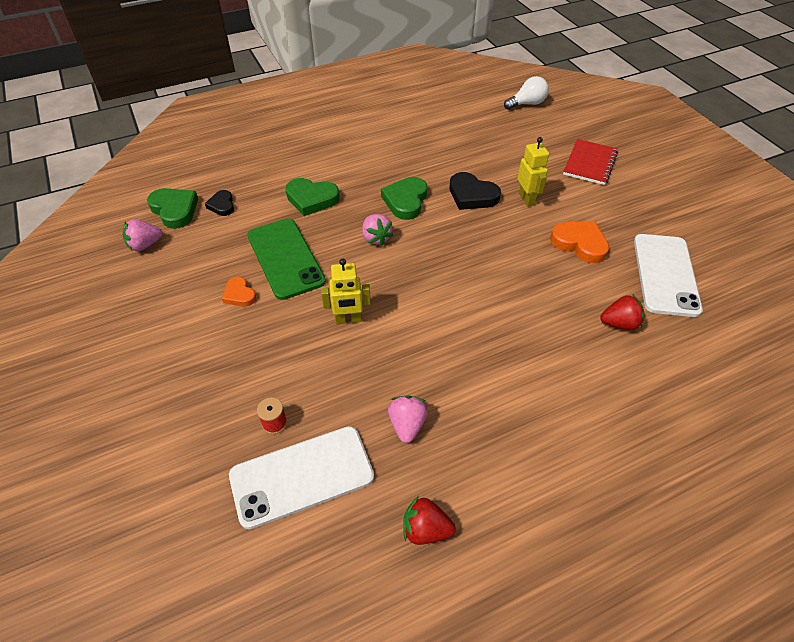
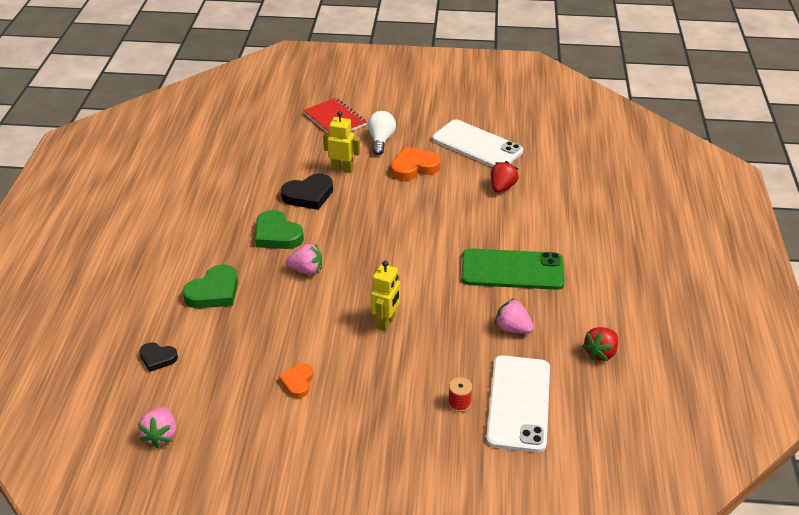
camera: 60 degrees left, 10 degrees down
(175, 210) = (127, 397): green heart -> none
(239, 294) = (297, 382): orange heart -> orange heart turned 105 degrees clockwise
(285, 258) = (278, 336): green phone -> green phone (512, 270)
(527, 104) = (225, 113): white light bulb -> white light bulb (381, 140)

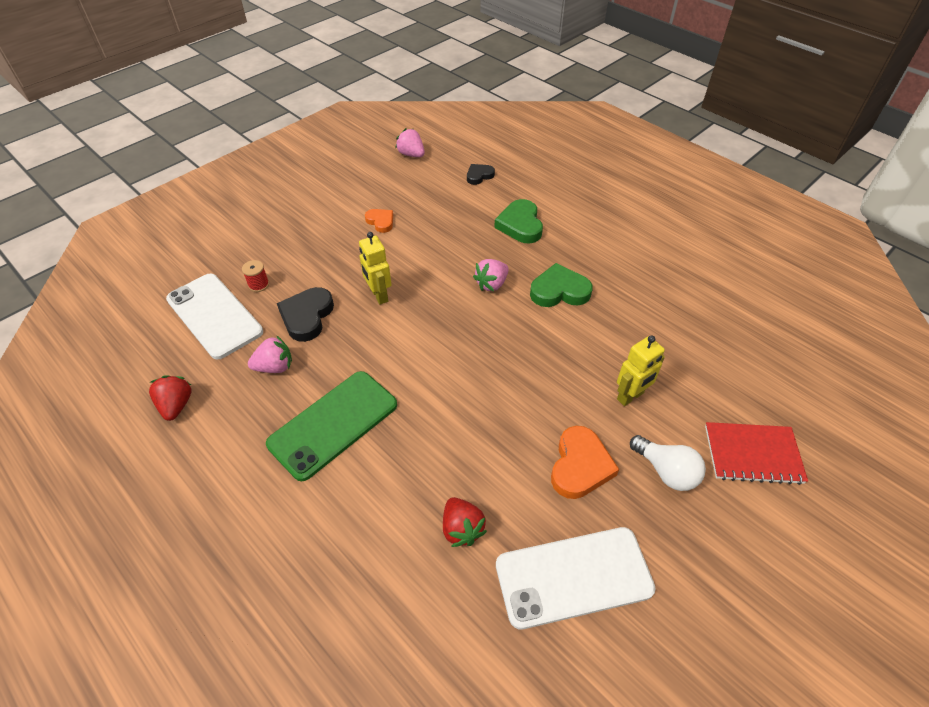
camera: 130 degrees right, 10 degrees up
(308, 195) = (603, 343): black heart -> black heart (307, 316)

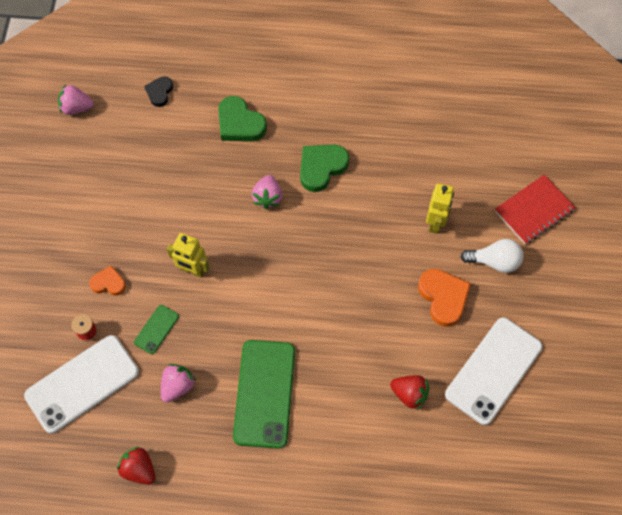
camera: 40 degrees left, 15 degrees up
(214, 315) = (82, 384): white phone -> white phone turned 45 degrees counterclockwise
(307, 316) = (156, 329): black heart -> green phone
(380, 222) = (123, 200): orange heart -> orange heart (108, 283)

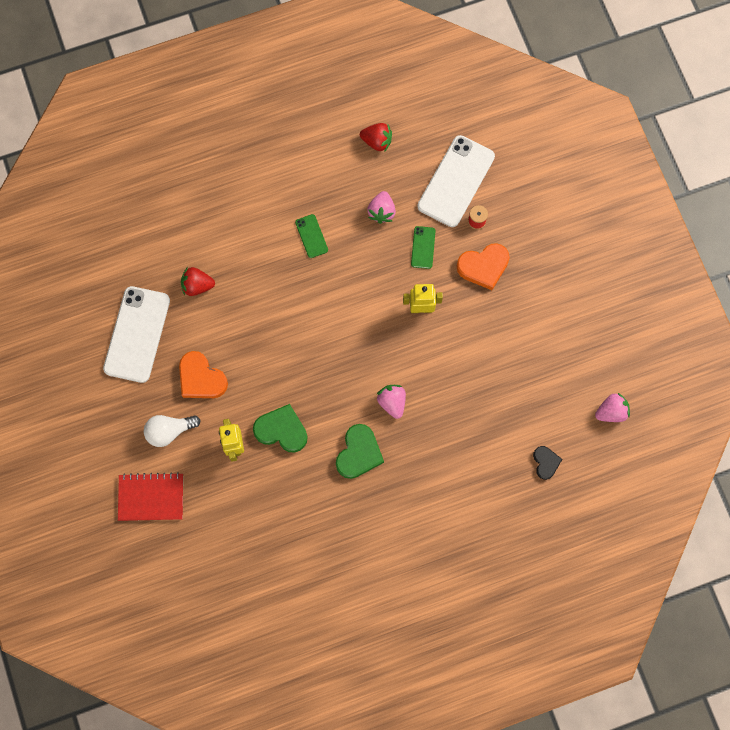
camera: 155 degrees right, 10 degrees up
(108, 283) = (483, 267): orange heart -> orange heart, size x1.66
(240, 123) = (455, 464): green heart -> green heart (281, 430)
(264, 393) = (311, 236): green phone -> green phone, size x0.47
(534, 210) = (151, 497): red notebook -> red notebook turned 60 degrees clockwise

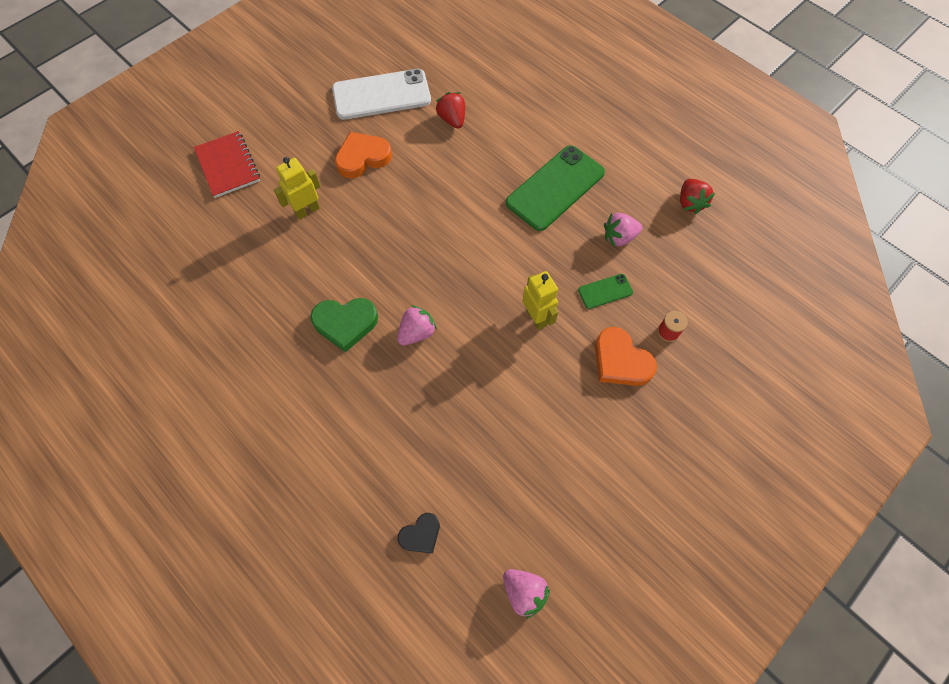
camera: 65 degrees right, 10 degrees down
(169, 431) = (299, 154): white light bulb -> none
(201, 378) = (362, 158): orange heart -> orange heart turned 45 degrees clockwise
(281, 430) = (340, 243): green heart -> none
(311, 236) = (555, 188): green phone -> green phone, size x2.14
(456, 181) = (698, 292): white phone -> none

